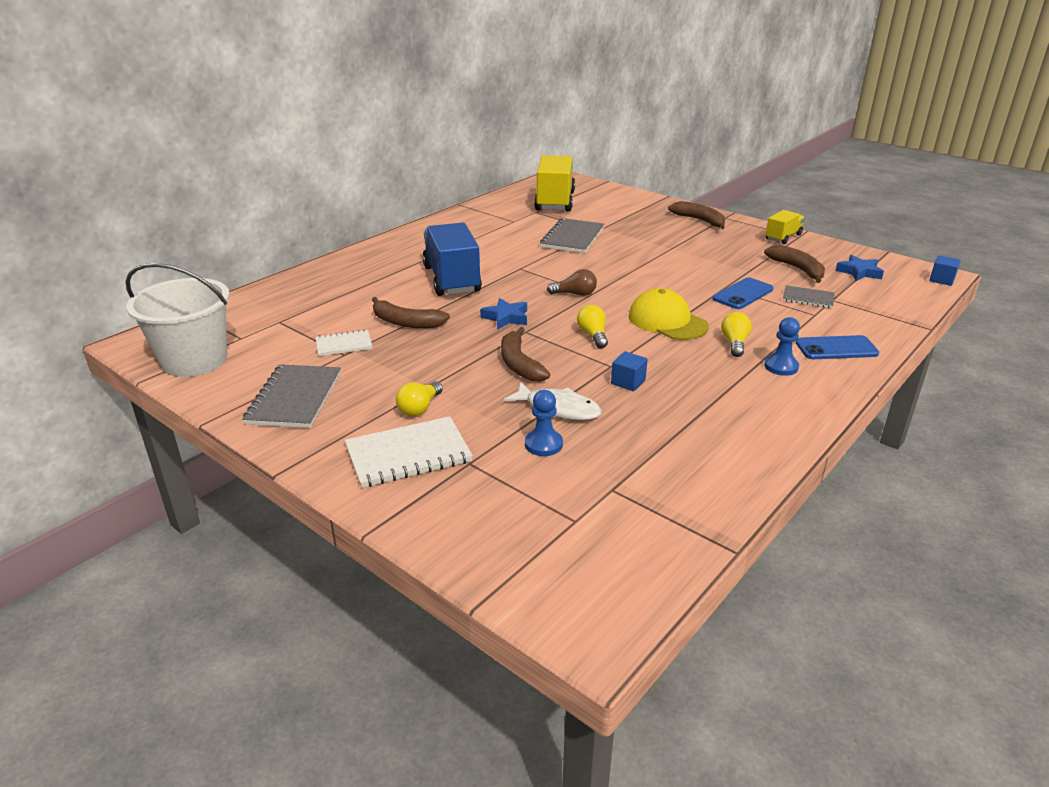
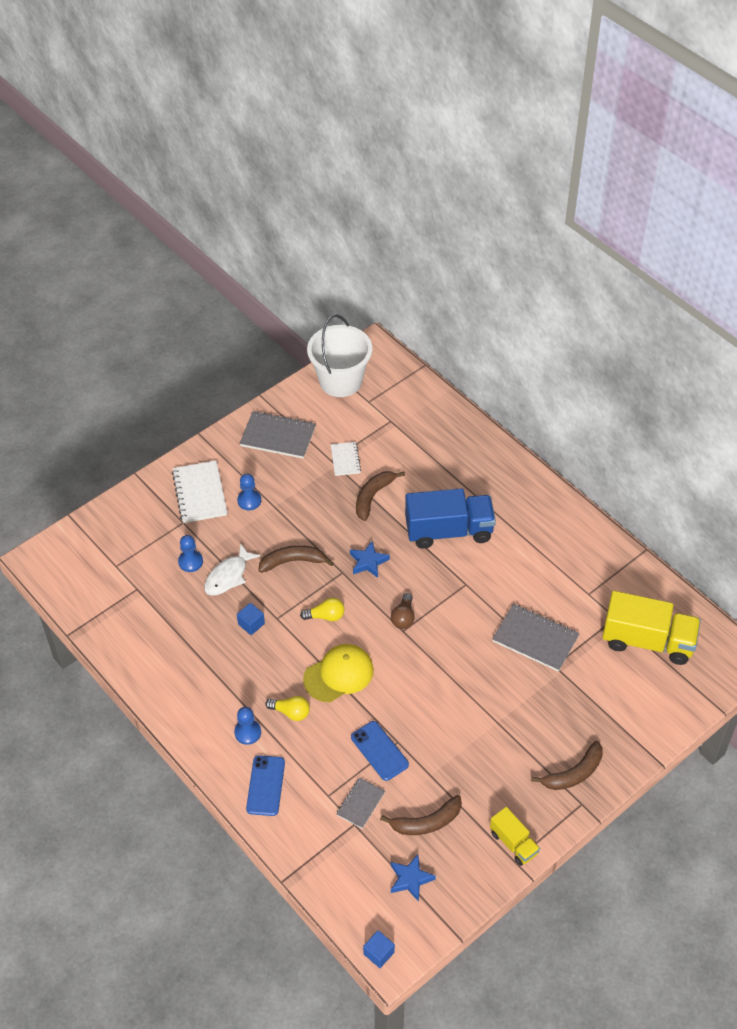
camera: 100 degrees right, 20 degrees up
(419, 408) = (249, 500): yellow light bulb -> blue pawn

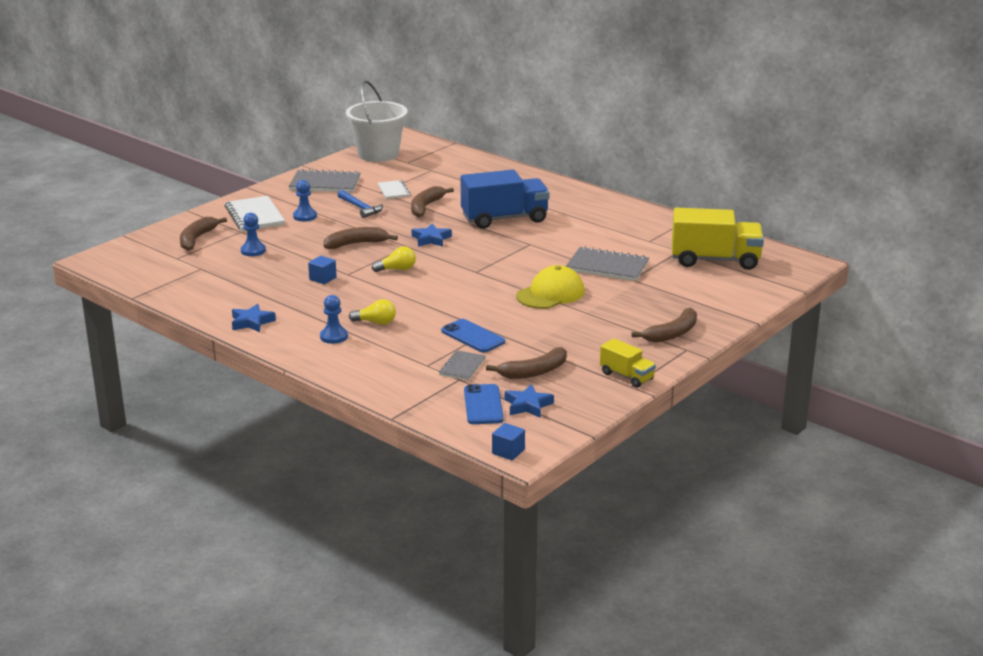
camera: 10 degrees left, 25 degrees down
(138, 532) = (197, 239): none -> brown banana
(174, 695) = (251, 322): none -> blue star
(228, 576) = (293, 255): white fish -> none
(265, 785) = (360, 365): blue phone -> blue phone (483, 405)
(307, 491) = (360, 208): none -> blue hammer
(339, 674) = (419, 299): yellow cap -> yellow cap (550, 294)
(403, 617) = (474, 265): brown light bulb -> none

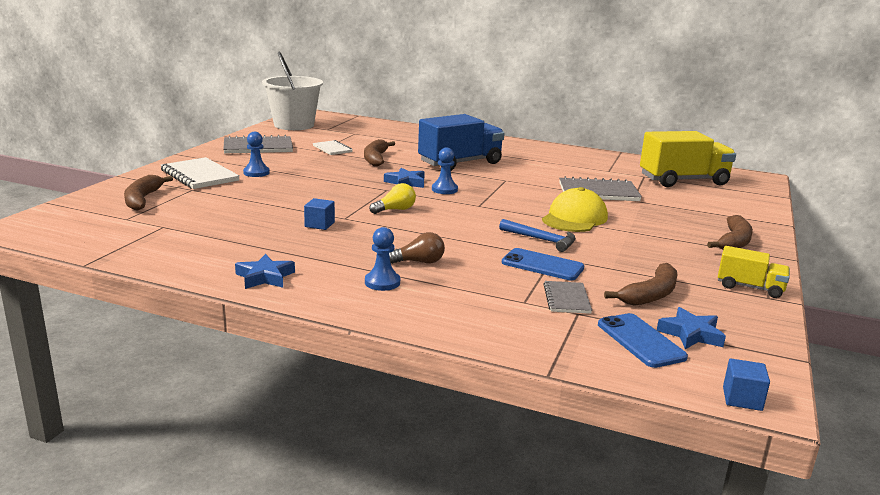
camera: 20 degrees left, 5 degrees down
(253, 251) = (218, 205): blue pawn -> blue pawn (444, 189)
(356, 244) = (331, 191): brown banana -> none
(360, 208) = (310, 163): blue hammer -> blue hammer (541, 240)
(375, 322) = (419, 262): yellow light bulb -> brown light bulb

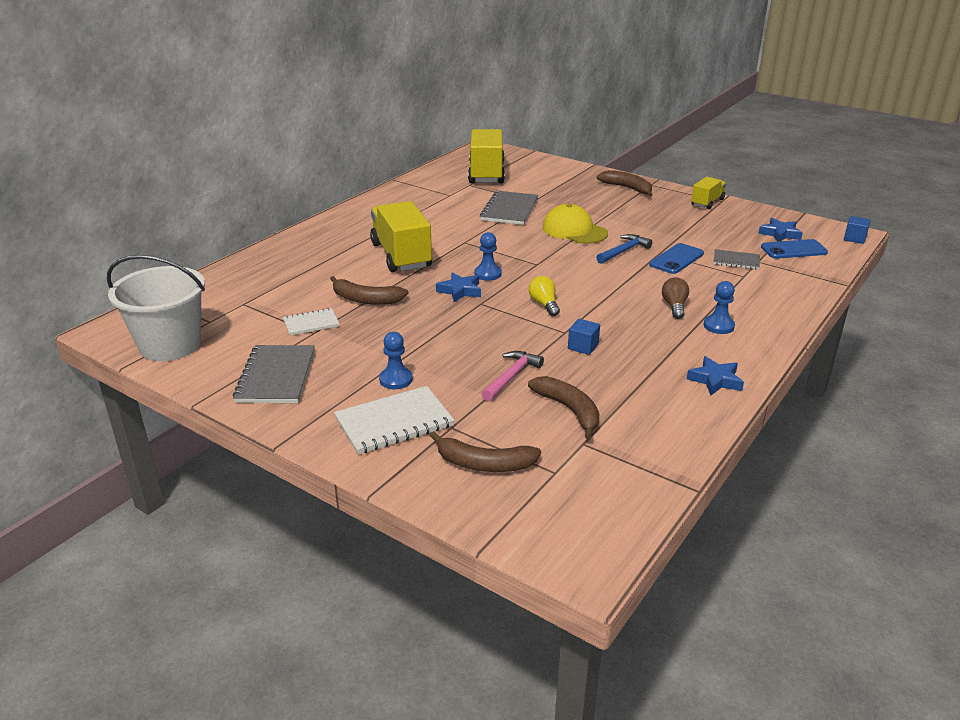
camera: 75 degrees left, 10 degrees up
(264, 203) = (511, 376): none -> pink hammer
(460, 163) = (401, 255): blue truck -> yellow truck
(651, 294) = (724, 233): brown banana -> brown banana (569, 410)

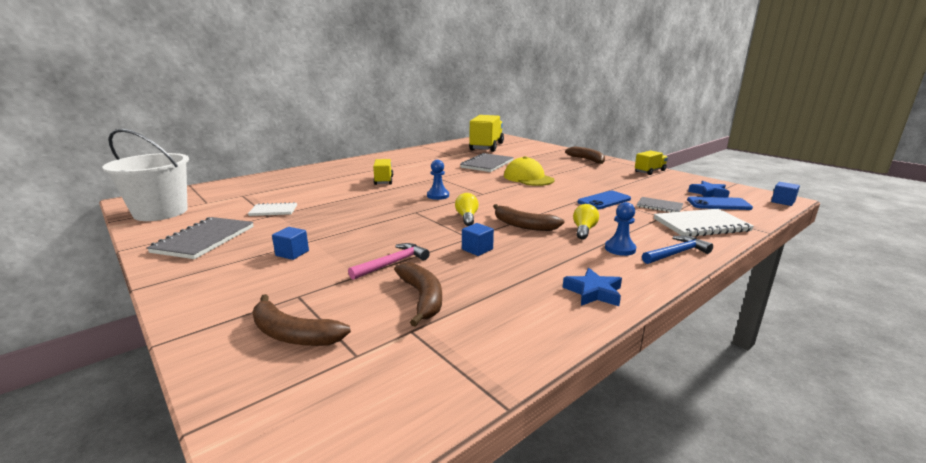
camera: 15 degrees right, 10 degrees down
(366, 299) = (330, 201): brown banana -> brown banana (523, 225)
(394, 422) = (253, 284): white notebook -> white notebook (701, 225)
(396, 379) = (292, 253): blue pawn -> blue cube
(401, 255) = (383, 180): yellow truck -> yellow truck, size x0.53
(460, 291) = (406, 203): blue star -> none
(624, 251) = (560, 192): blue hammer -> blue hammer (676, 253)
(674, 306) = (584, 230): brown light bulb -> yellow light bulb

